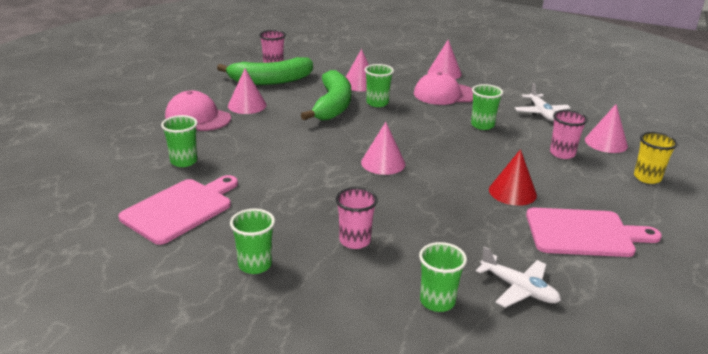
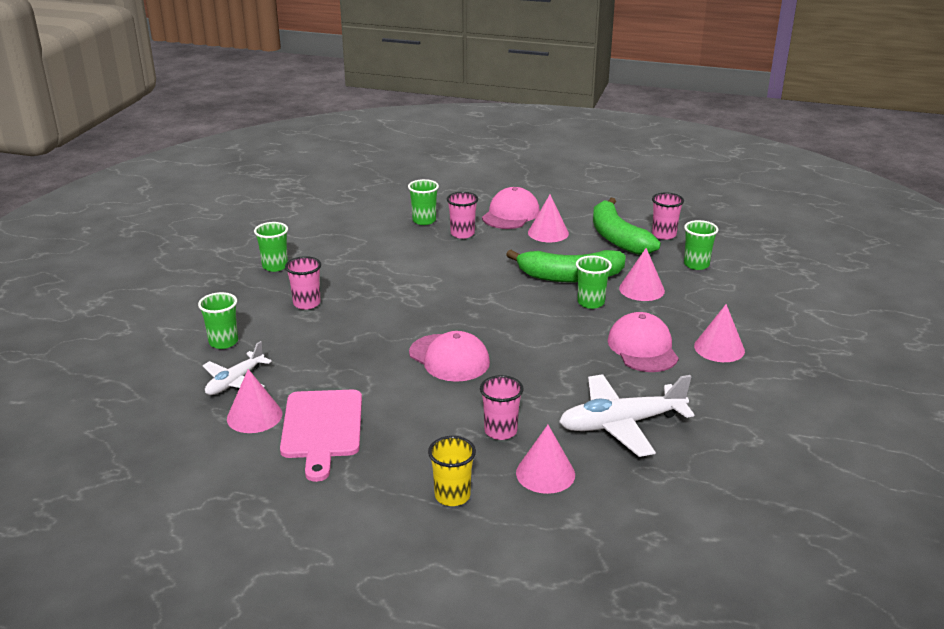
camera: 85 degrees right, 0 degrees up
(180, 209) = (349, 230): pink cutting board -> none
(227, 143) = (462, 234): none -> pink cup
(383, 163) = (444, 311): pink cone -> pink cone (254, 416)
(463, 166) = (449, 358): none -> pink cap
(482, 125) = (560, 374): green cup -> green cup (696, 264)
(512, 192) = (399, 387): red cone -> none
(541, 113) = (621, 424): white plane -> white plane, size x1.63

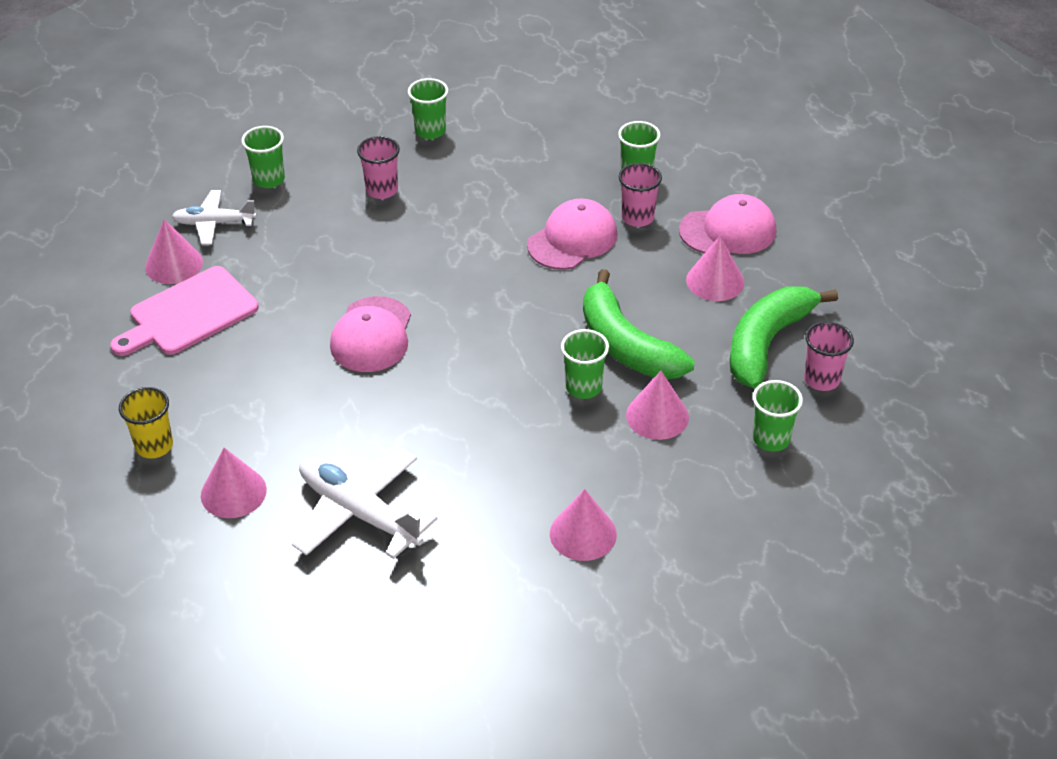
camera: 55 degrees right, 15 degrees up
(500, 431) = (277, 430): pink cup -> none
(643, 348) = (524, 469): pink cap -> pink cap (572, 239)

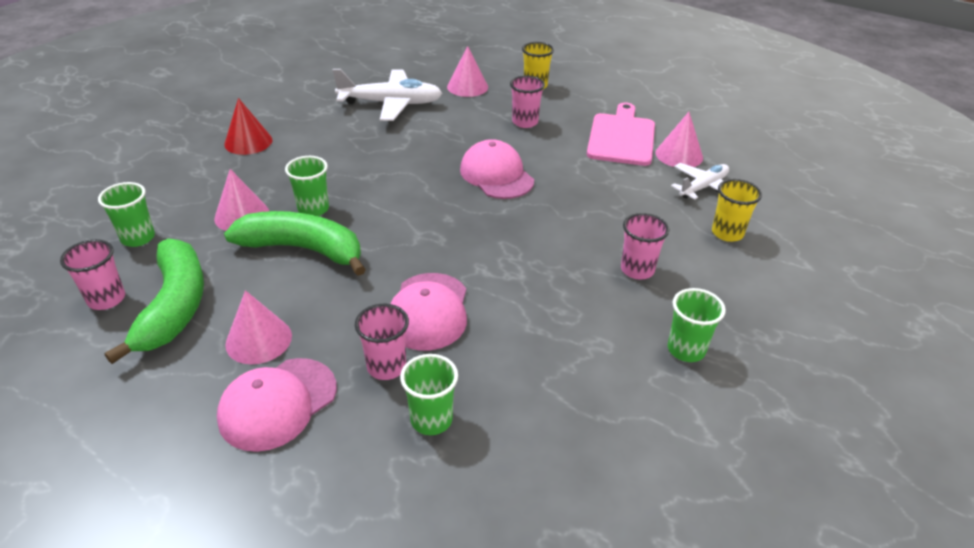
camera: 140 degrees right, 5 degrees down
(251, 390) = (525, 122): none -> pink cup
(269, 179) = (727, 233): green cup -> yellow cup
(583, 534) = (248, 142): pink cone -> red cone

